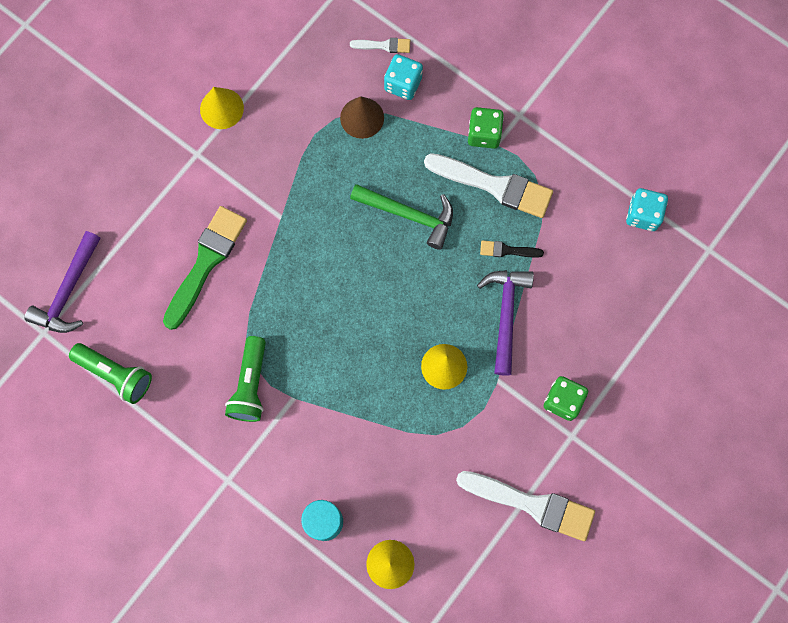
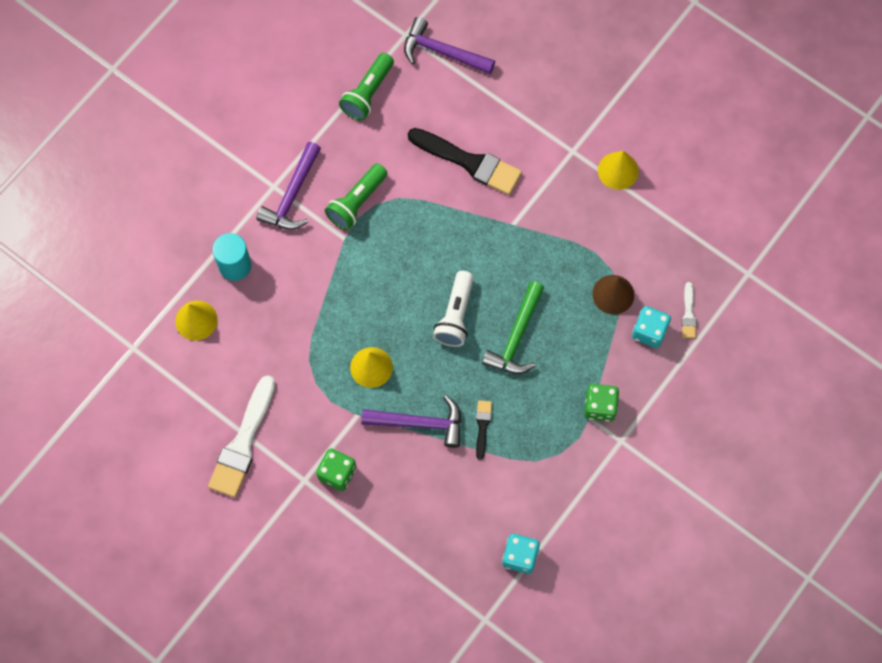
camera: 90 degrees right, 5 degrees down
(206, 262) = (469, 162): green brush -> black brush
(240, 458) = (292, 195): none -> purple hammer
(250, 385) = (357, 202): green flashlight -> green flashlight turned 60 degrees counterclockwise
(385, 277) = (455, 315): none -> white flashlight
(494, 185) = (547, 415): white brush -> none

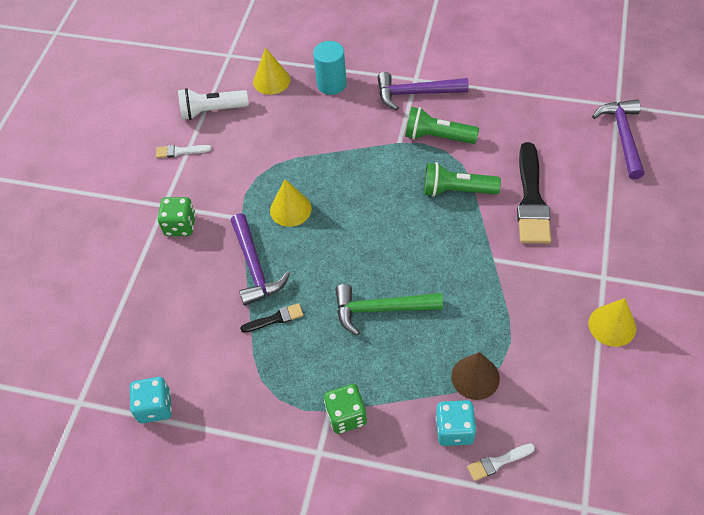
camera: 70 degrees right, 15 degrees down
(243, 443) = (180, 151): white brush -> white brush, size x0.47
(368, 93) = (543, 103): green flashlight -> green flashlight (457, 190)
(455, 315) = (374, 251): white flashlight -> white flashlight (212, 111)

